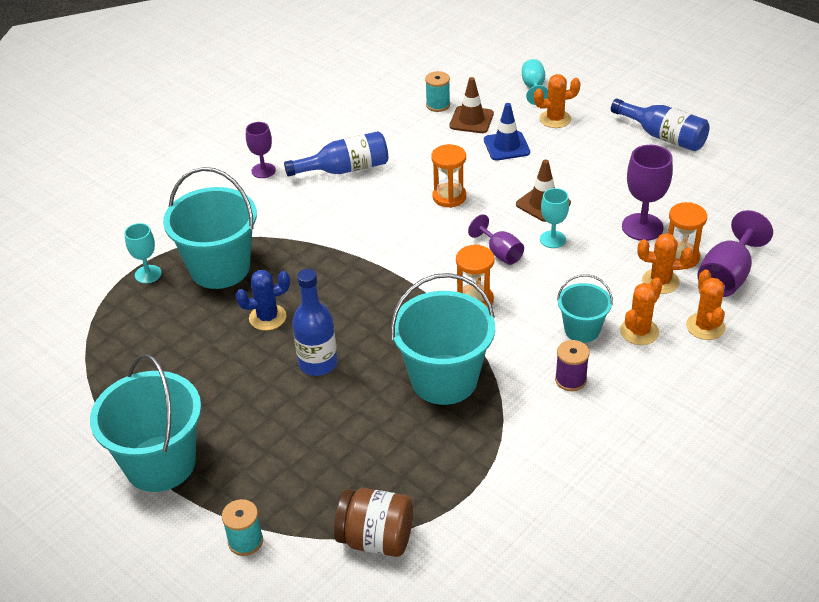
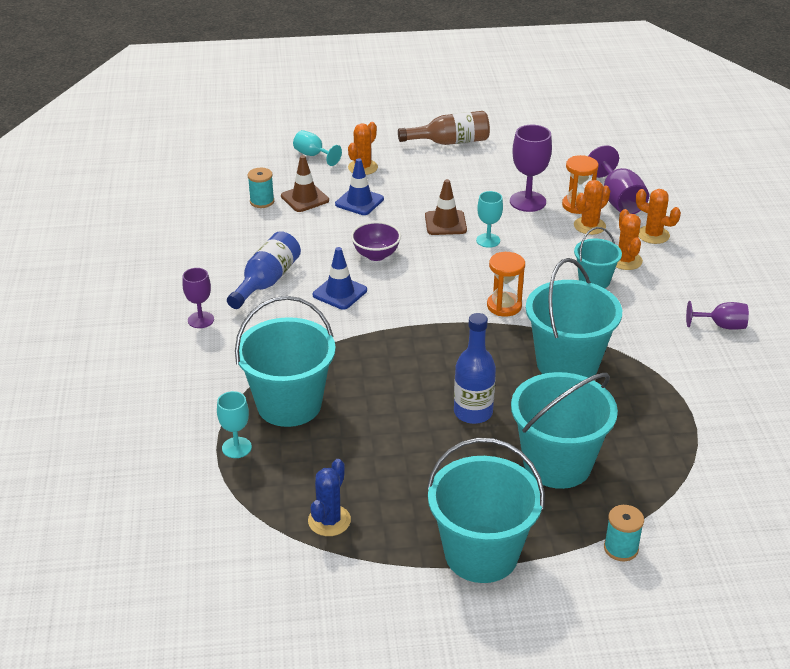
camera: 50 degrees left, 5 degrees down
(267, 317) = (386, 410): blue cactus -> blue cactus (329, 520)
(308, 446) = (557, 464): none -> turquoise bucket
(376, 539) = (688, 480): brown jar -> none
(378, 209) = (340, 293): none -> blue traffic cone
(449, 197) = (376, 255): orange hourglass -> purple bowl
(500, 253) = (470, 268): purple goblet -> purple goblet (721, 326)
(570, 380) = (635, 312): purple spool -> none
(663, 136) = (450, 142): blue bottle -> brown bottle

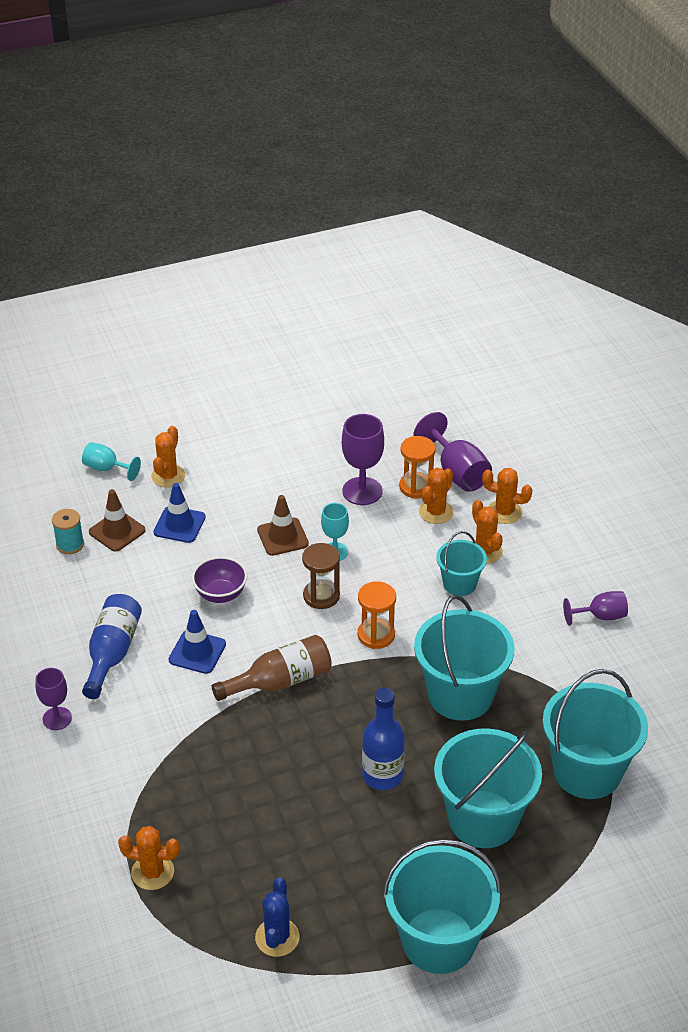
camera: 15 degrees left, 5 degrees up
(236, 447) = (152, 872): turquoise goblet -> orange cactus
(289, 404) = (190, 807): turquoise bucket -> turquoise bucket (587, 771)
(450, 142) = (254, 423): brown bottle -> brown bottle (280, 681)
(464, 270) = (321, 596): none -> brown hourglass
(621, 548) = (569, 903): turquoise spool -> none

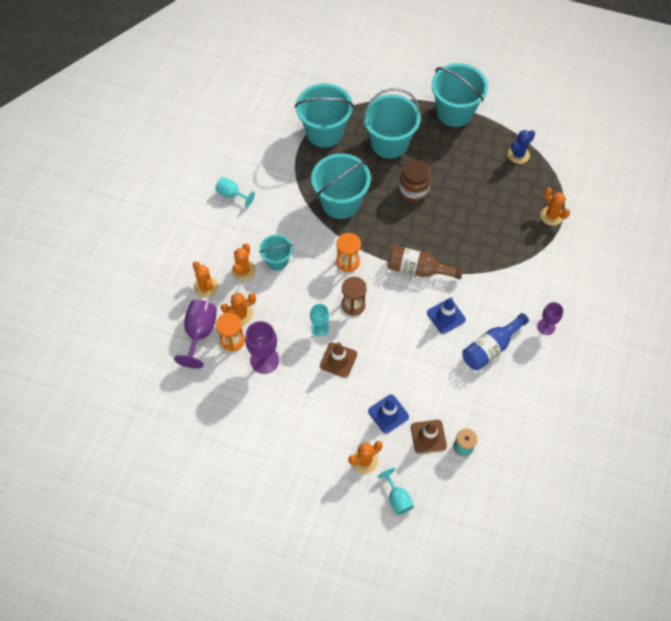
camera: 140 degrees left, 20 degrees up
(220, 594) = (405, 345): purple bowl -> none
(382, 775) = (413, 190): blue bottle -> brown jar
(601, 616) = (232, 194): purple goblet -> turquoise goblet

